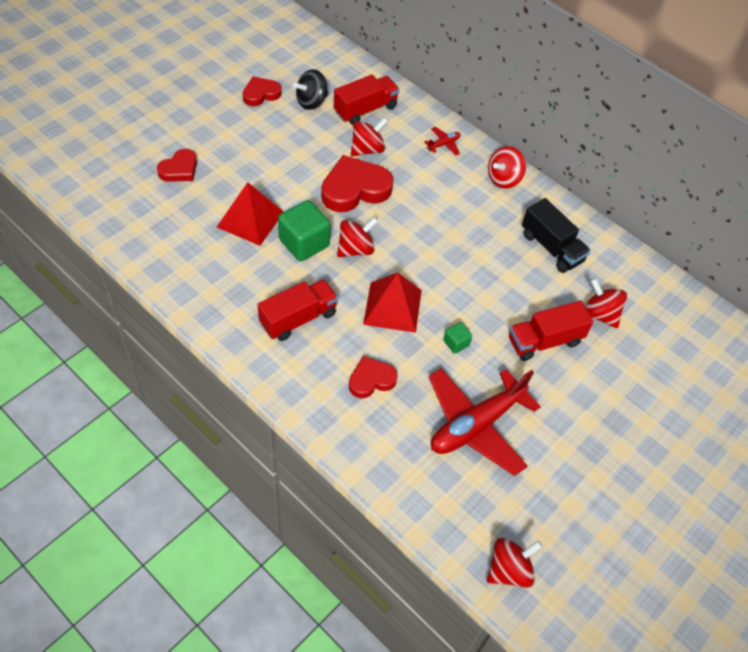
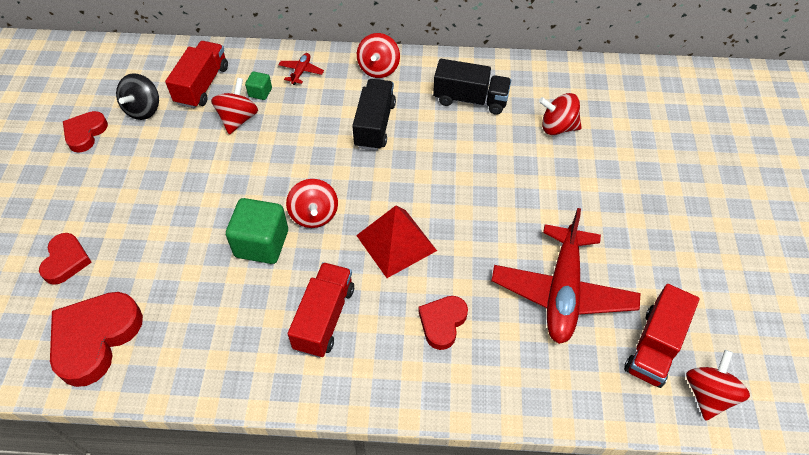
camera: 35 degrees left, 0 degrees up
(250, 219) = (188, 258): red pyramid -> none
(355, 189) = (261, 162): red heart -> red heart (95, 339)
(356, 249) = (314, 215): red spinning top -> red spinning top turned 150 degrees clockwise
(456, 343) = (478, 234): green cube -> green cube (260, 92)
(459, 217) = (375, 125): none -> black truck
(544, 341) = (541, 179): red truck -> red truck (654, 346)

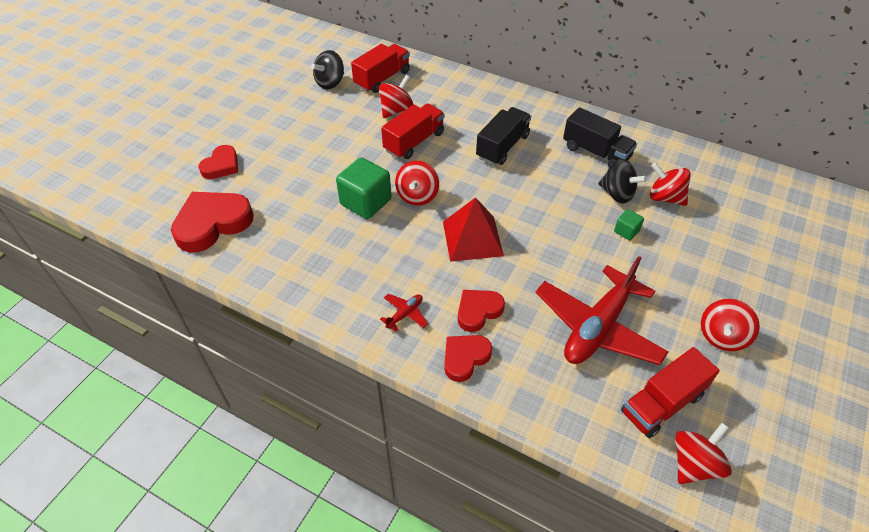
camera: 25 degrees right, 5 degrees down
(85, 133) = (281, 86): red heart -> red heart (465, 358)
(260, 92) = (423, 96): green cube -> green cube (626, 231)
(301, 72) = (464, 91): red plane -> red plane (405, 314)
(324, 318) = (384, 272): red truck -> red truck (414, 142)
(378, 69) = (528, 107): red spinning top -> red spinning top (722, 336)
(512, 139) = (617, 194): none -> black spinning top

